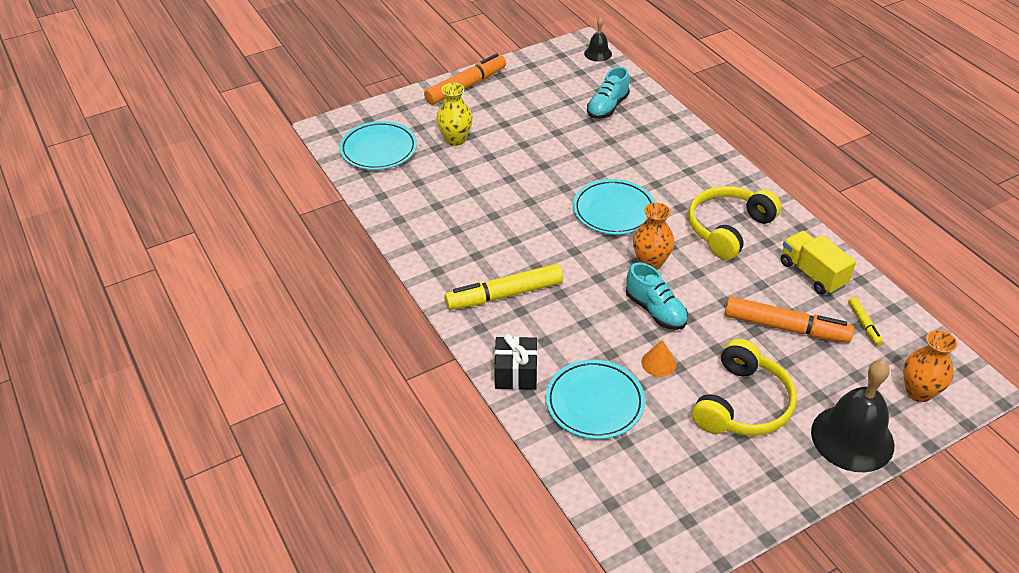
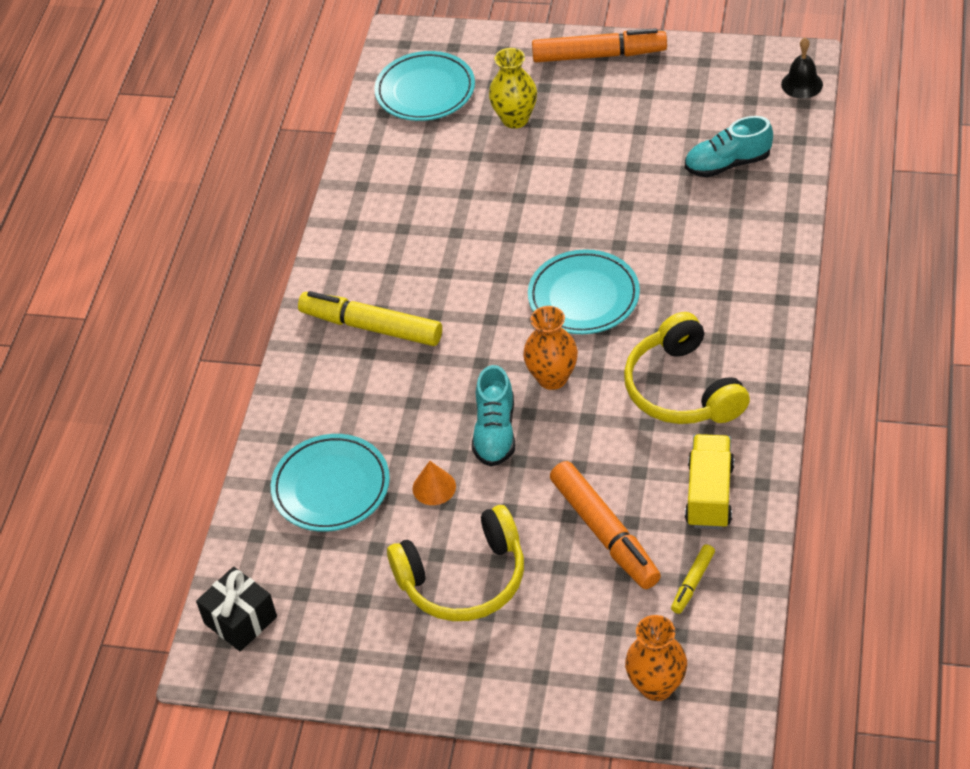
camera: 45 degrees right, 5 degrees up
(516, 373) = (294, 413): black gift -> black gift (240, 620)
(728, 229) = (682, 389): yellow headphones -> yellow headphones turned 105 degrees counterclockwise
(852, 438) = (527, 682): black bell -> none

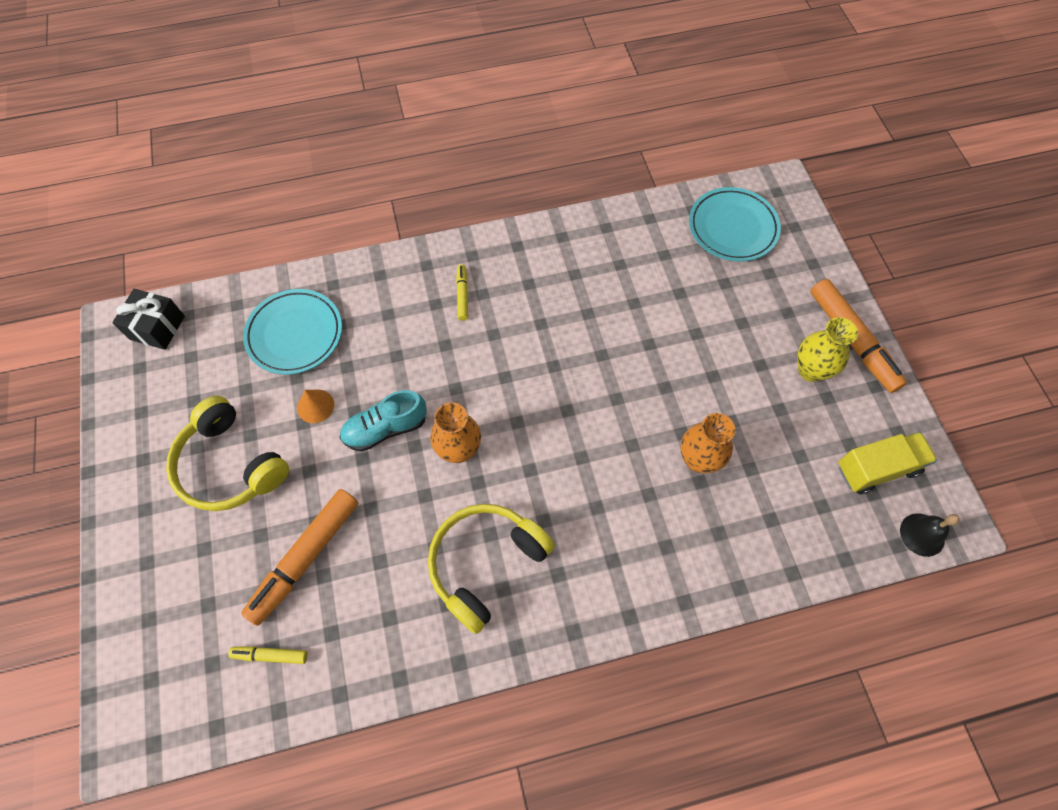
camera: 60 degrees right, 15 degrees up
(371, 327) = (462, 295): yellow marker -> yellow marker, size x0.48
(515, 119) = (737, 305): yellow vase -> yellow vase (810, 370)
(583, 297) = (559, 439): turquoise plate -> none
(656, 686) = (153, 664): orange vase -> orange vase (698, 460)
(709, 494) = (372, 634): yellow truck -> yellow truck (877, 468)
(727, 164) = (777, 502): turquoise shoe -> none

